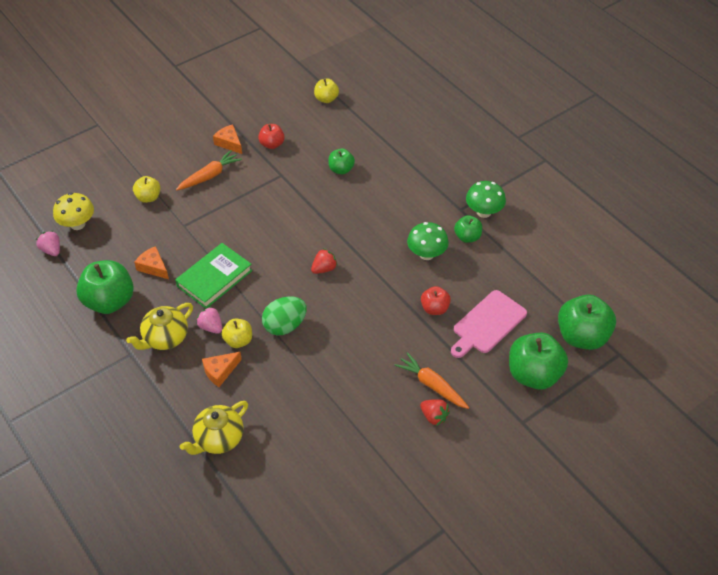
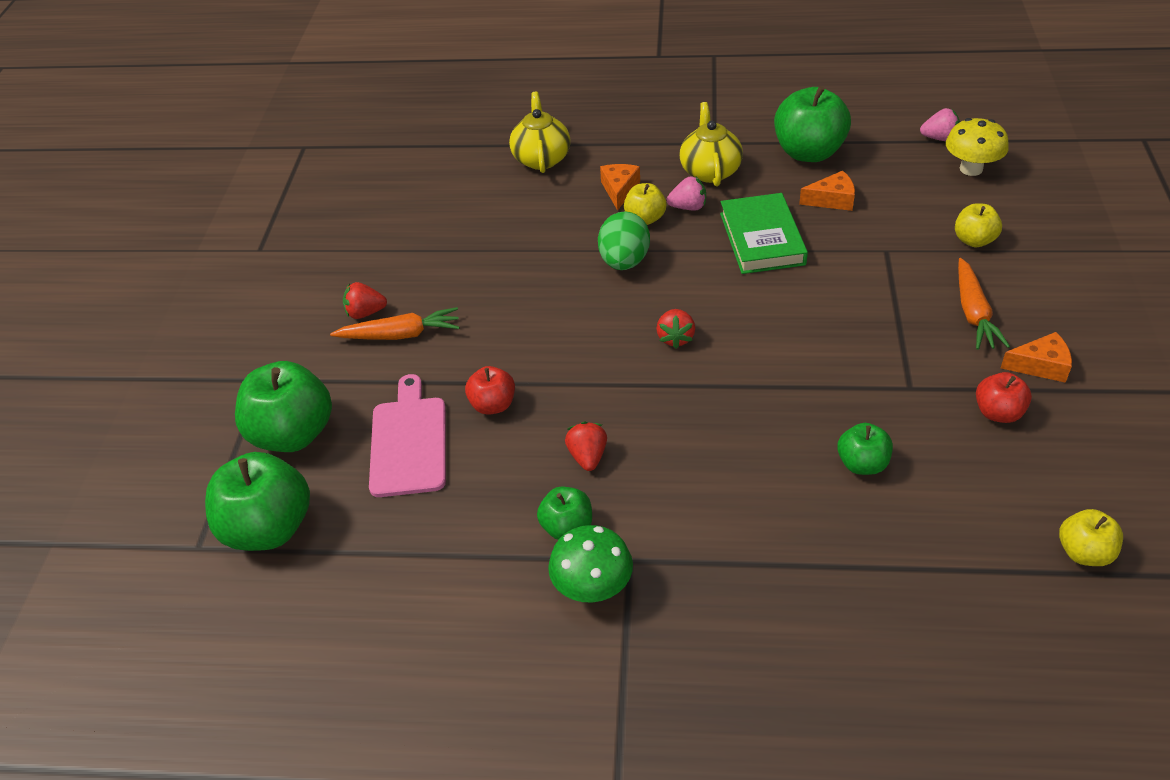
camera: 135 degrees right, 5 degrees down
(426, 254) = (587, 456): green mushroom -> red strawberry

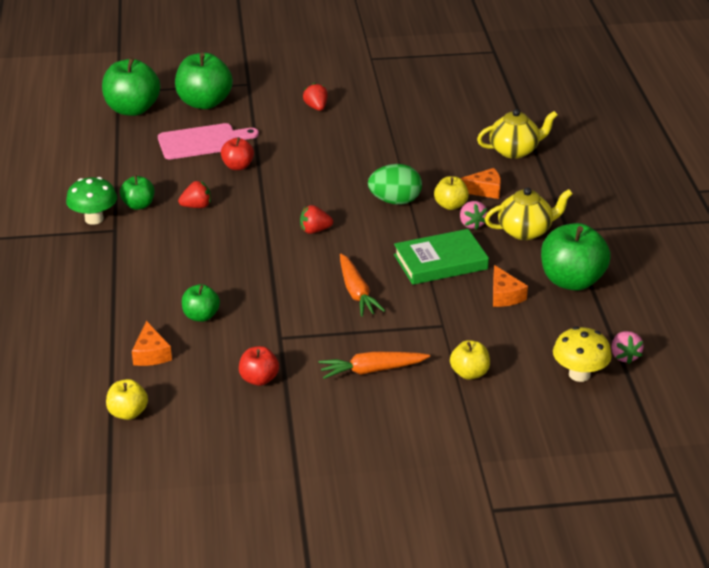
camera: 75 degrees right, 10 degrees down
(400, 335) = (297, 123): orange carrot -> orange carrot (356, 292)
(1040, 366) = (315, 403): orange cheese -> orange cheese (151, 354)

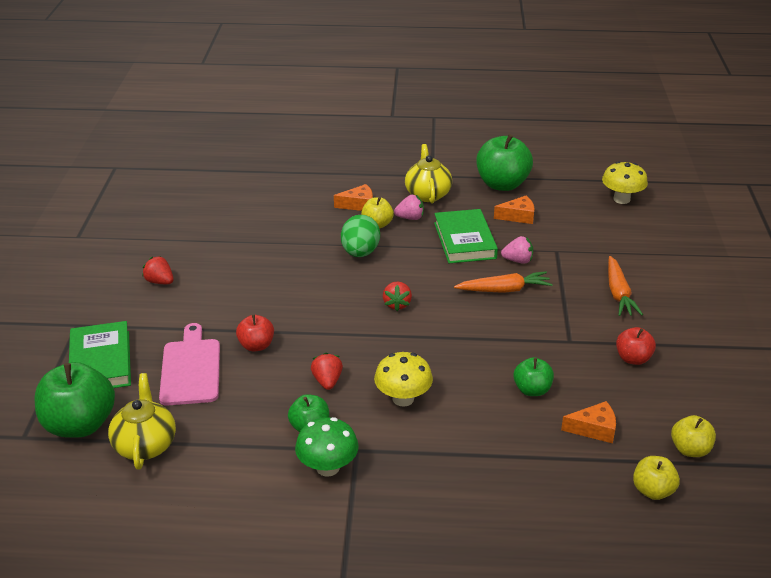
camera: 80 degrees left, 0 degrees up
(179, 246) = (403, 399): none -> yellow mushroom
(204, 103) = (101, 362): green apple -> green book
(316, 107) = (160, 282): red strawberry -> red strawberry turned 45 degrees clockwise
(469, 373) = (621, 246): yellow apple -> yellow apple (652, 490)
(484, 190) = (358, 205): orange cheese -> orange cheese turned 75 degrees clockwise
(514, 151) = (300, 181): yellow teapot -> yellow teapot (145, 445)
(624, 356) = (599, 178): pink strawberry -> pink strawberry (518, 260)

